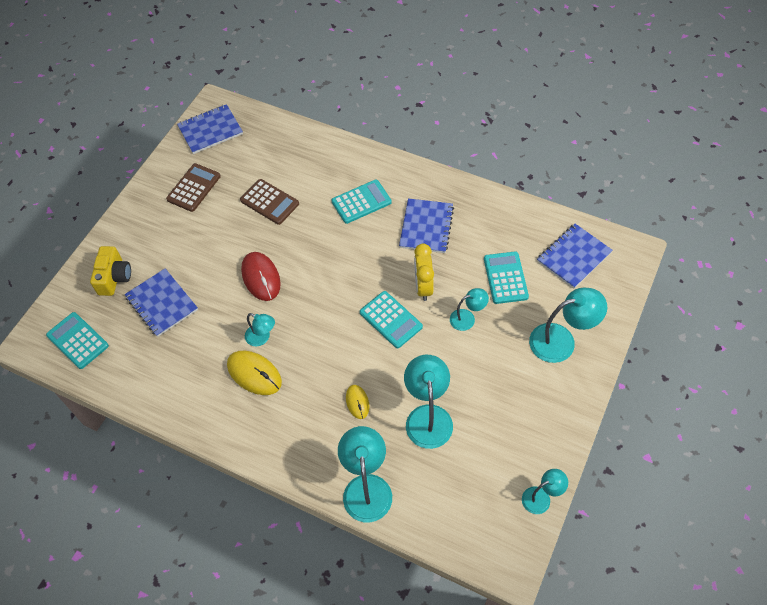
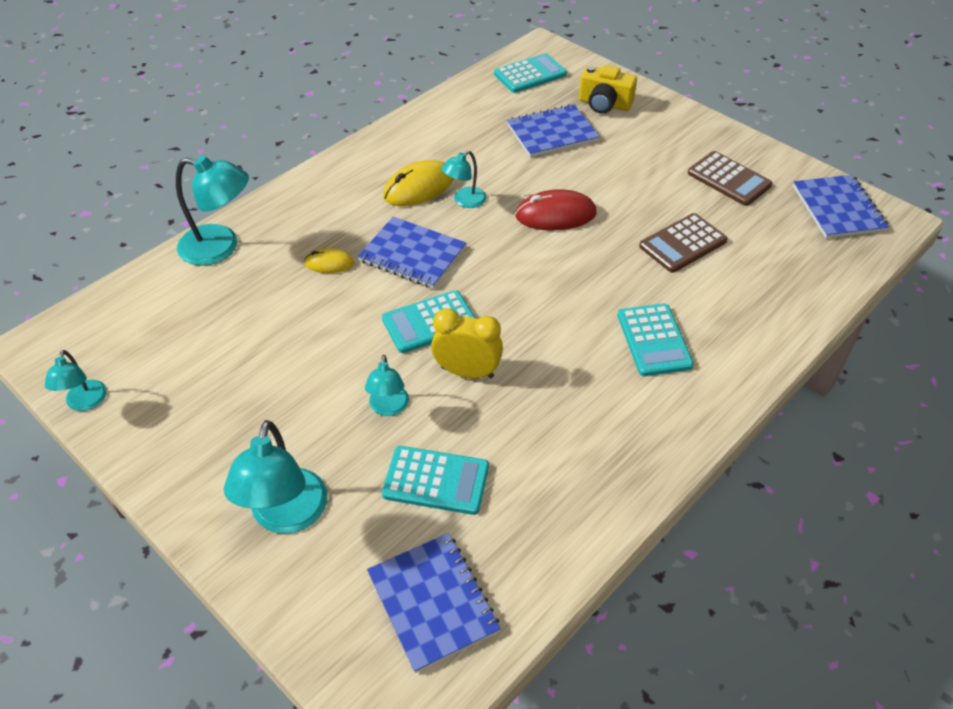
camera: 105 degrees right, 10 degrees down
(426, 227) = (577, 406): blue notebook -> blue notebook (412, 254)
(428, 416) = (268, 322): turquoise lamp -> none

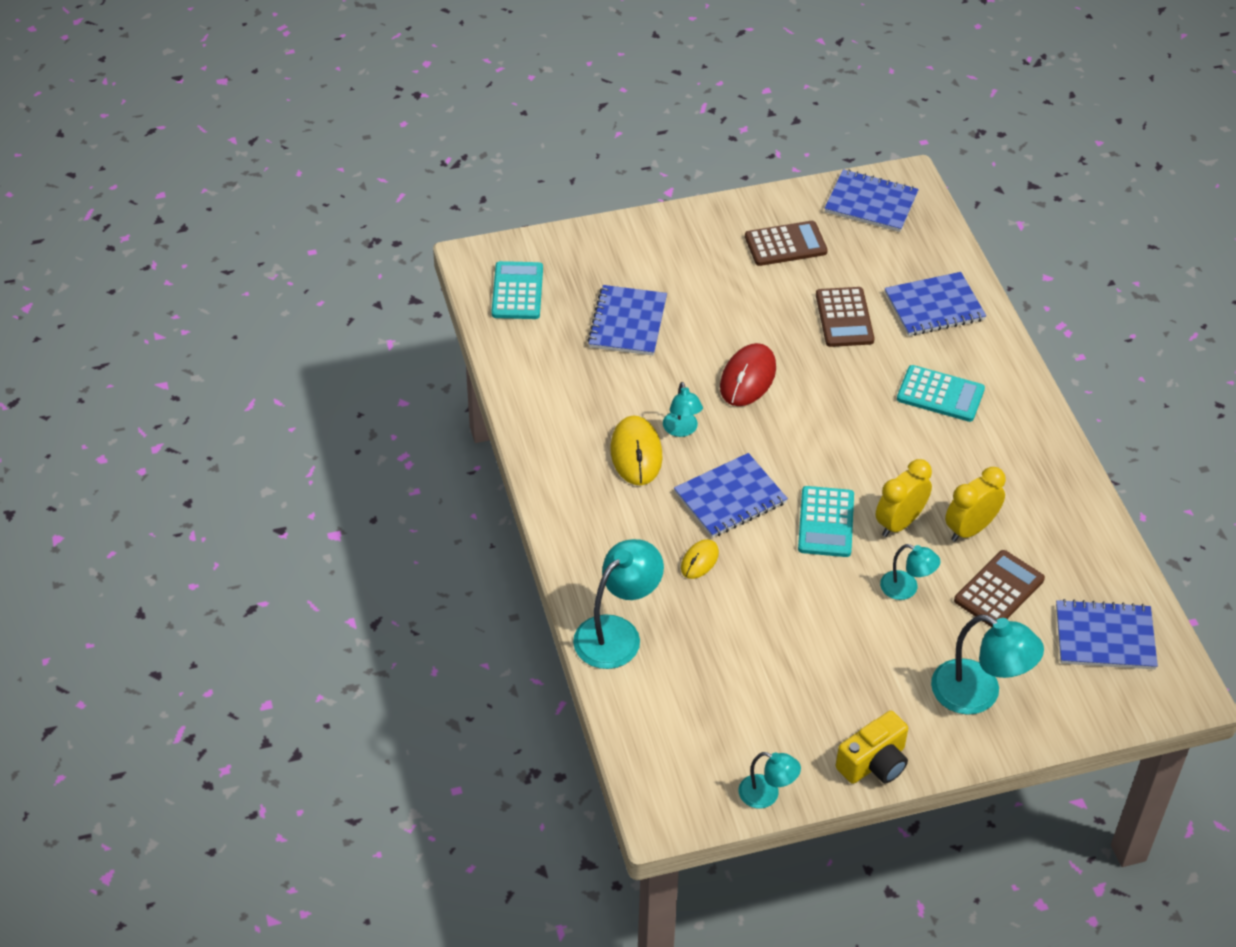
camera: 60 degrees left, 0 degrees up
(436, 481) = (999, 590): turquoise calculator -> brown calculator
(499, 427) = (970, 529): none -> yellow clock
(604, 104) = (612, 264): yellow camera -> yellow camera (874, 763)
(760, 295) = (934, 306): none -> blue notebook

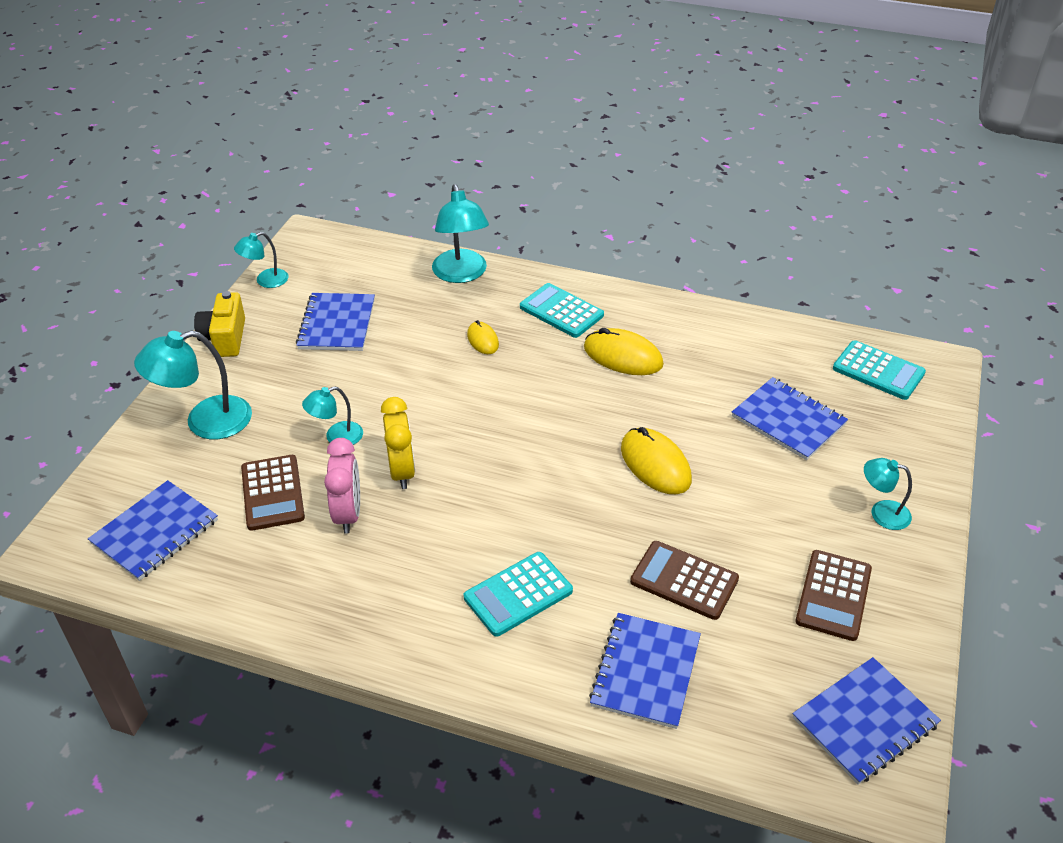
camera: 125 degrees right, 5 degrees down
(682, 430) = (626, 393): turquoise lamp -> turquoise lamp (882, 513)
(730, 498) = (527, 385): blue notebook -> blue notebook (337, 324)
(748, 378) = (655, 464): red mouse -> yellow mouse
(826, 522) = (448, 426): turquoise calculator -> turquoise calculator (561, 311)
(970, 529) = (348, 514): yellow clock -> pink clock

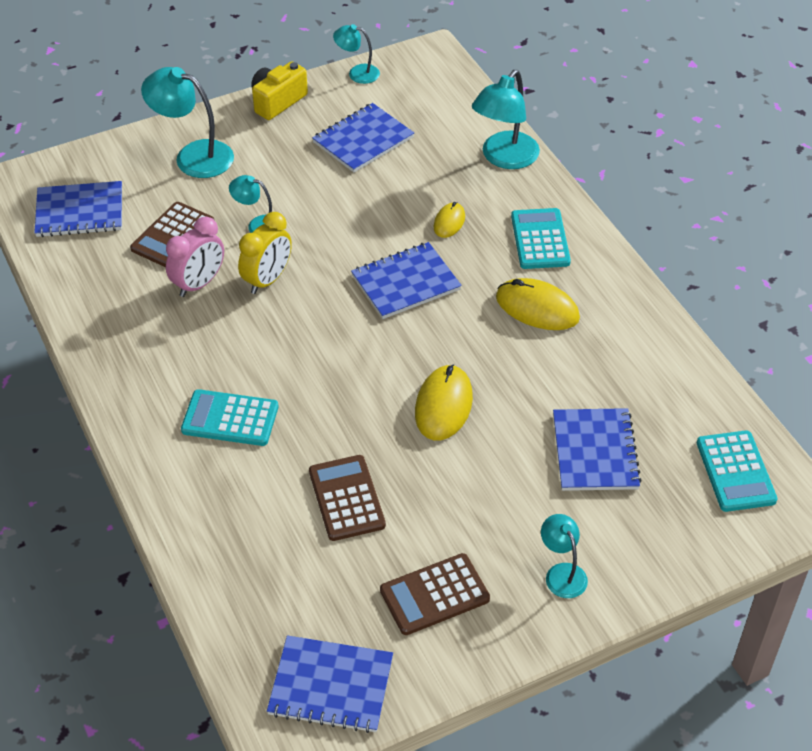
camera: 45 degrees right, 5 degrees up
(623, 356) = (537, 308): yellow mouse -> yellow mouse turned 45 degrees counterclockwise
(645, 671) = (239, 532): blue notebook -> blue notebook (405, 282)

